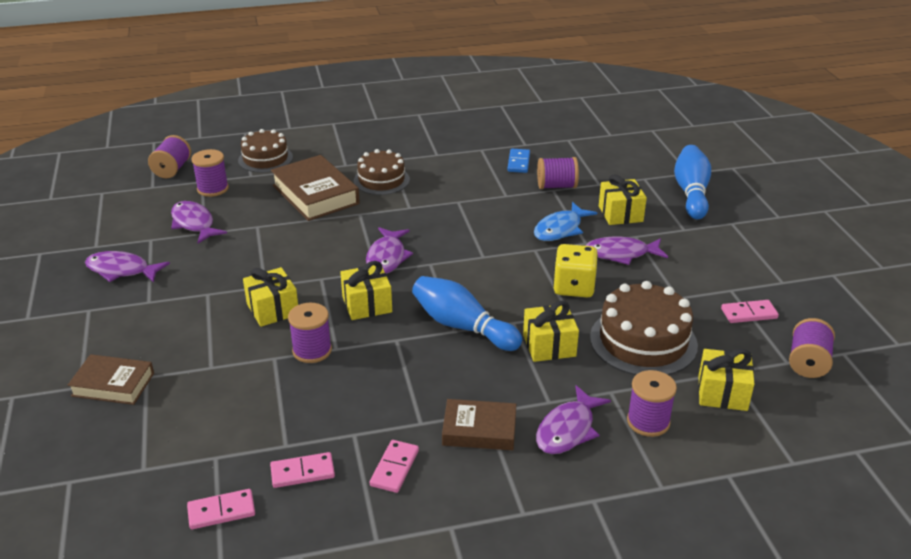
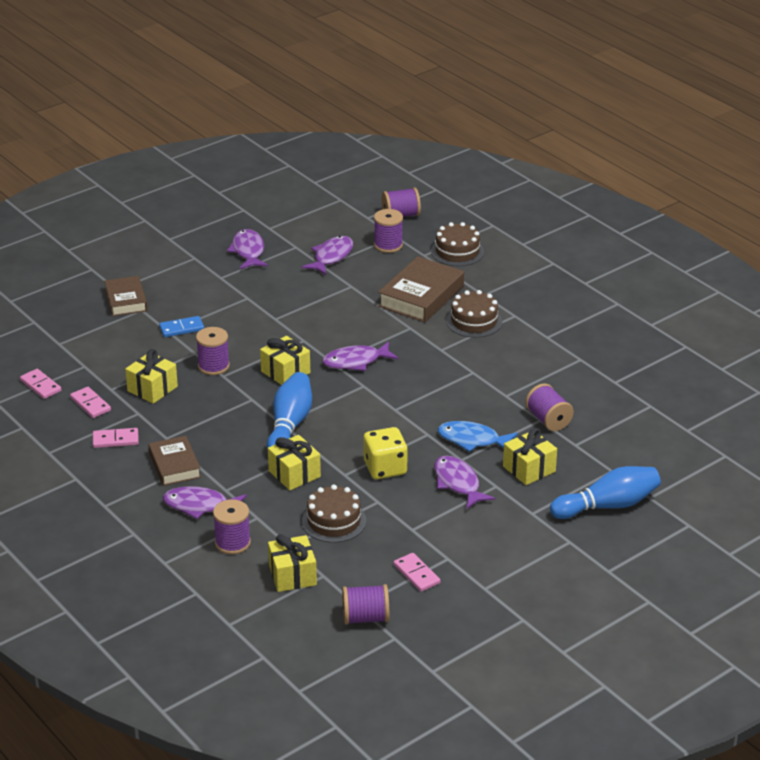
camera: 65 degrees right, 0 degrees up
(272, 309) = (249, 332): yellow gift -> yellow gift (152, 389)
(518, 162) = (574, 387): blue domino -> blue domino (181, 328)
(643, 341) = (334, 521): brown cake -> brown cake, size x0.67

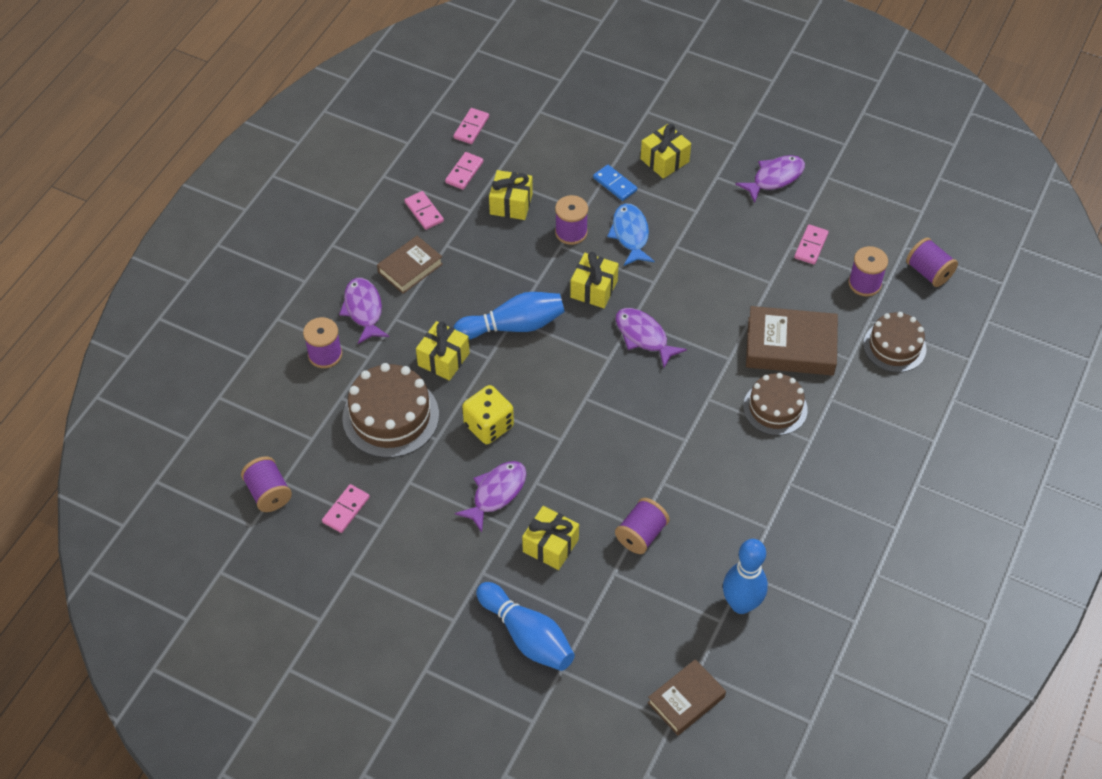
camera: 65 degrees right, 20 degrees up
(126, 300) = (633, 126): brown book -> brown book (686, 700)
(292, 575) = (301, 416): yellow gift -> yellow gift (664, 160)
(331, 256) = (811, 246): purple fish -> pink domino
(334, 521) = (390, 416): brown cake -> brown cake, size x1.50
(472, 440) = (571, 480): blue fish -> blue fish (630, 235)
(641, 392) = (741, 604): none -> blue bowling pin

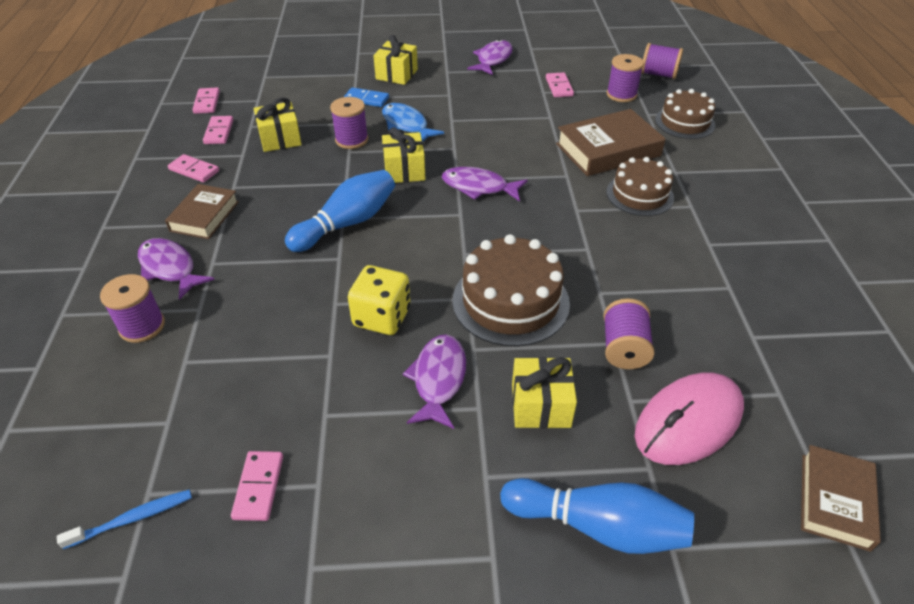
camera: 30 degrees left, 10 degrees down
(268, 493) = (132, 518): purple spool -> blue toothbrush
(390, 416) = (260, 355): brown cake -> brown cake (510, 301)
(443, 359) = (290, 277): yellow gift -> none
(639, 606) = (688, 422): none -> pink mouse
(741, 604) = (780, 367): blue bowling pin -> none

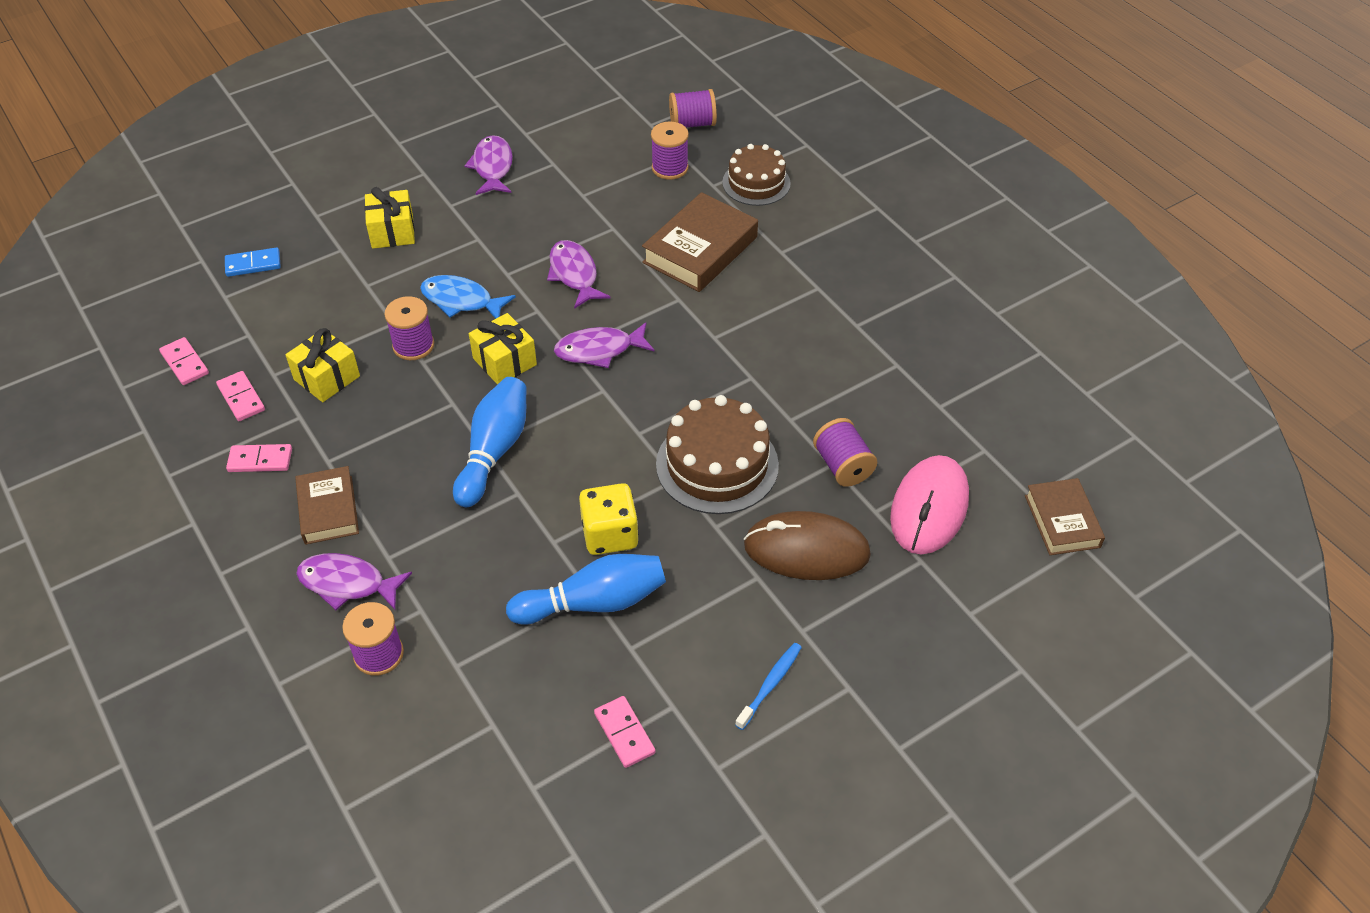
camera: 30 degrees left, 5 degrees up
(132, 518) = (539, 812): blue toothbrush -> blue toothbrush (770, 685)
(366, 99) = (385, 282): blue domino -> blue domino (253, 264)
(438, 379) = (705, 569): purple fish -> purple fish (574, 274)
(540, 405) = (806, 550): yellow gift -> brown mouse
(559, 87) = (595, 181): pink domino -> none
(598, 526) = (909, 625): blue bowling pin -> blue bowling pin (594, 602)
(639, 195) = (763, 294): brown cake -> none

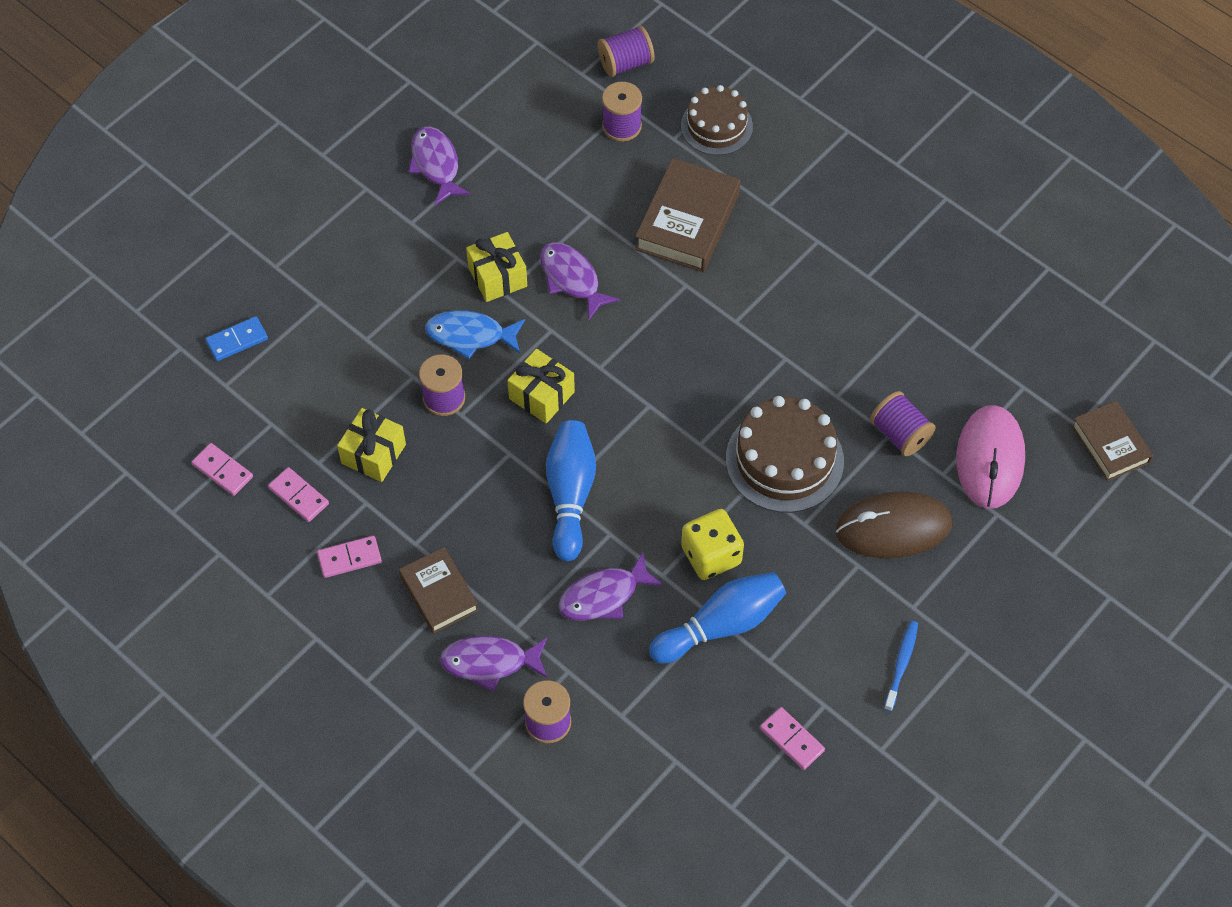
camera: 15 degrees left, 10 degrees up
(392, 232) = (365, 268): yellow gift -> yellow gift (497, 277)
(599, 350) = (629, 361): purple fish -> purple fish (604, 596)

